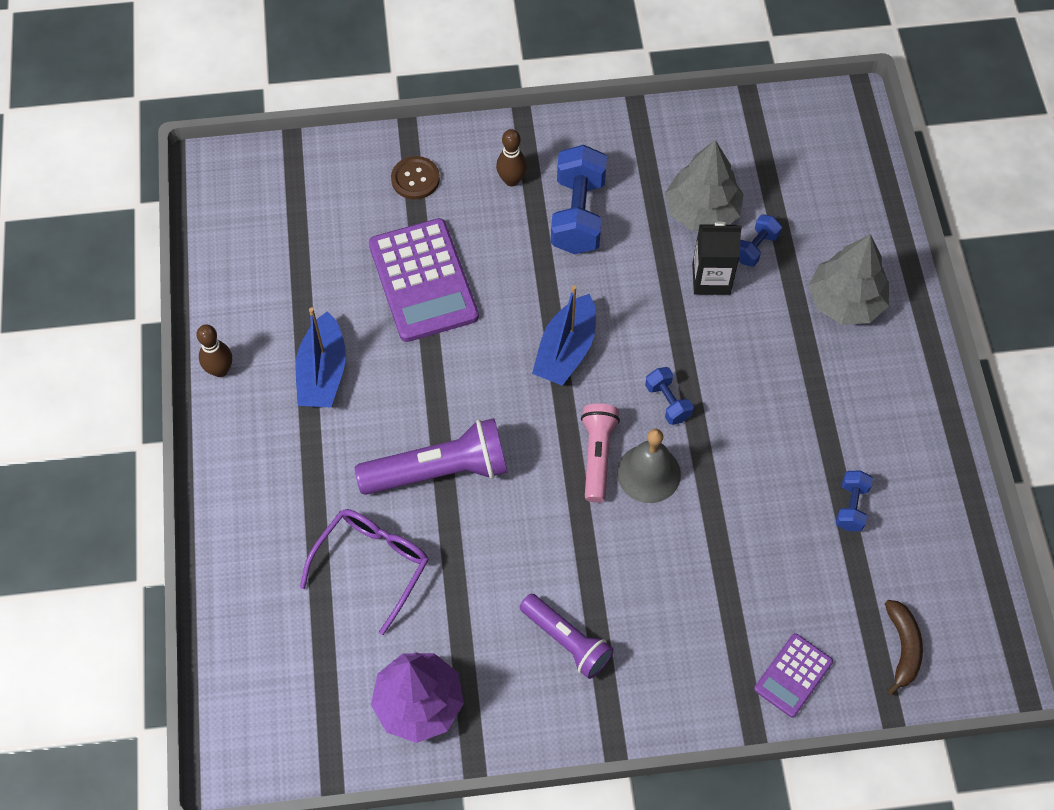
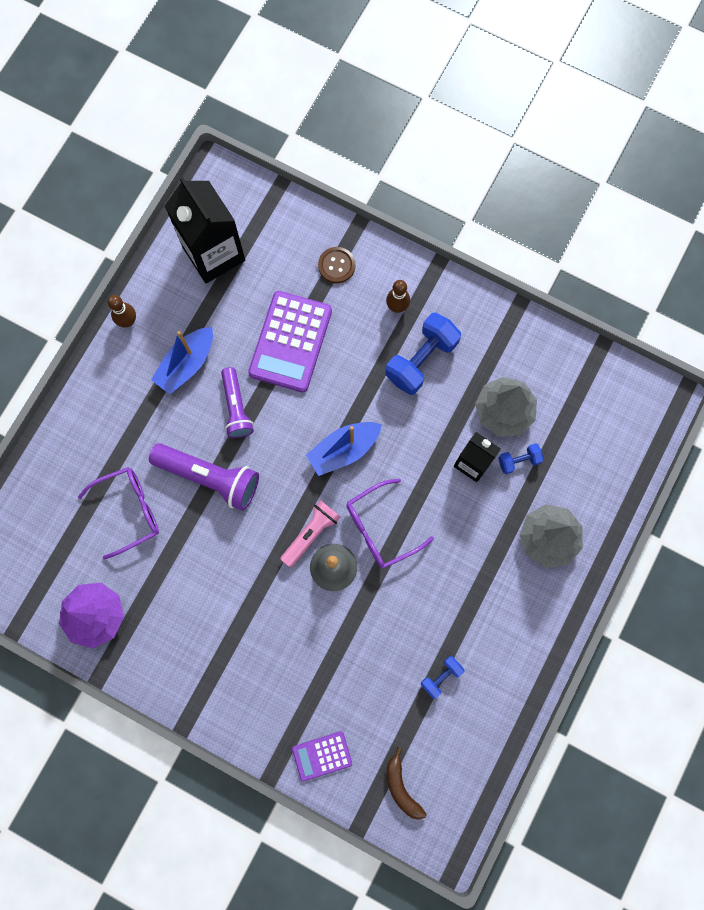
camera: 35 degrees right, 15 degrees up
(269, 245) = (214, 254): none -> black carton
(566, 641) = (206, 638): purple flashlight -> purple flashlight (236, 408)
(667, 402) = (380, 528): blue dumbbell -> purple glasses
(903, 648) = (401, 787): brown banana -> brown banana turned 120 degrees clockwise

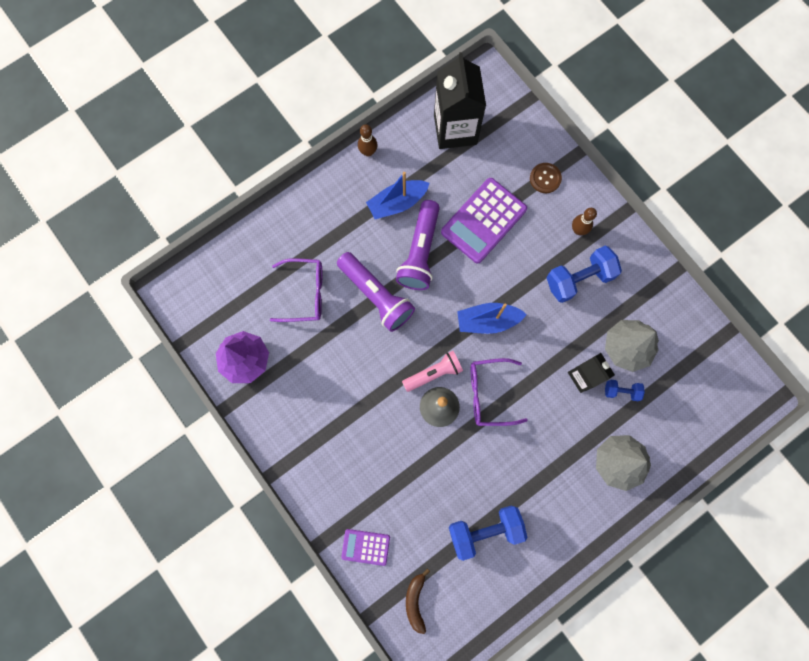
camera: 25 degrees right, 0 degrees up
(236, 408) = (420, 252): purple flashlight -> purple flashlight, size x1.53
(441, 676) = (485, 530): blue dumbbell -> blue dumbbell, size x1.95

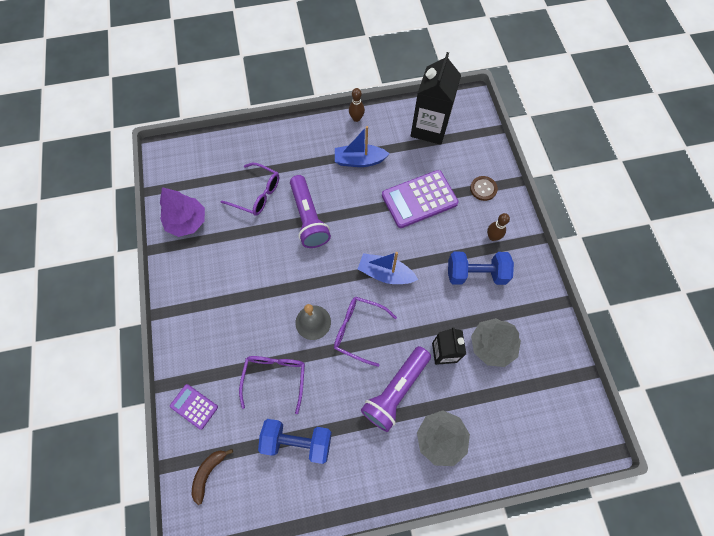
camera: 25 degrees right, 10 degrees down
(420, 252) = (358, 201): purple flashlight -> purple flashlight (395, 391)
(430, 480) = (275, 377): none -> purple glasses
(434, 373) = (322, 294): pink flashlight -> none
(621, 391) = (471, 379): blue dumbbell -> none

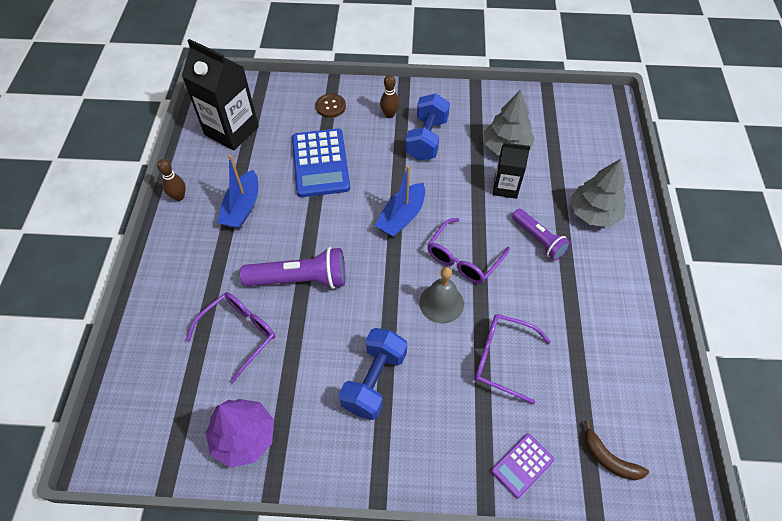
camera: 75 degrees left, 10 degrees down
(297, 441) = (581, 348): blue dumbbell -> blue dumbbell (374, 381)
(395, 391) = (538, 240): purple flashlight -> purple flashlight, size x0.65
(419, 199) = (320, 163): purple calculator -> blue calculator

